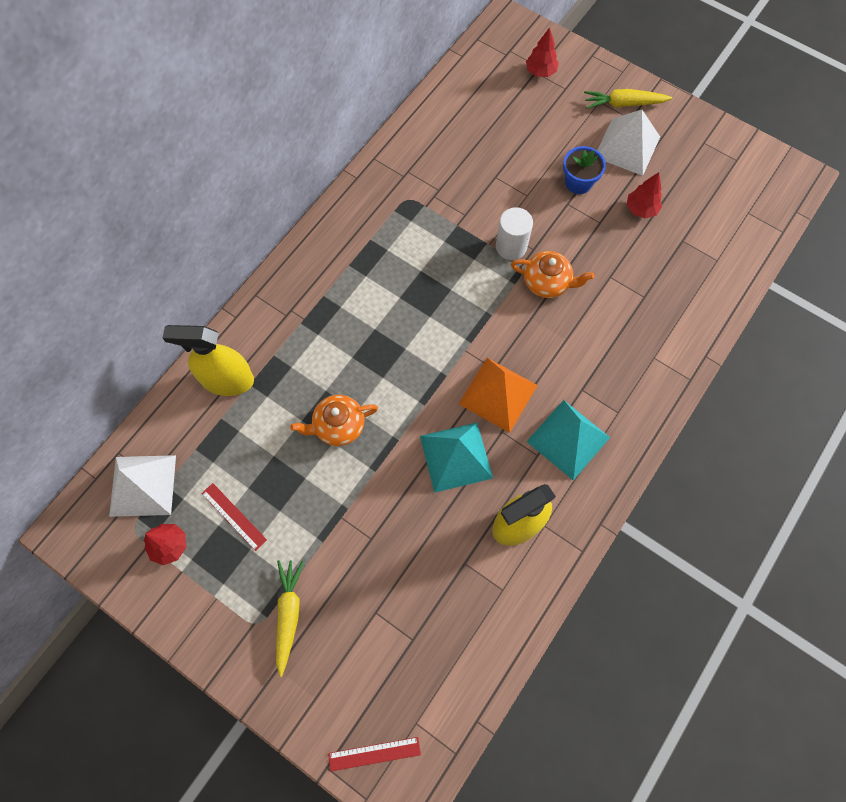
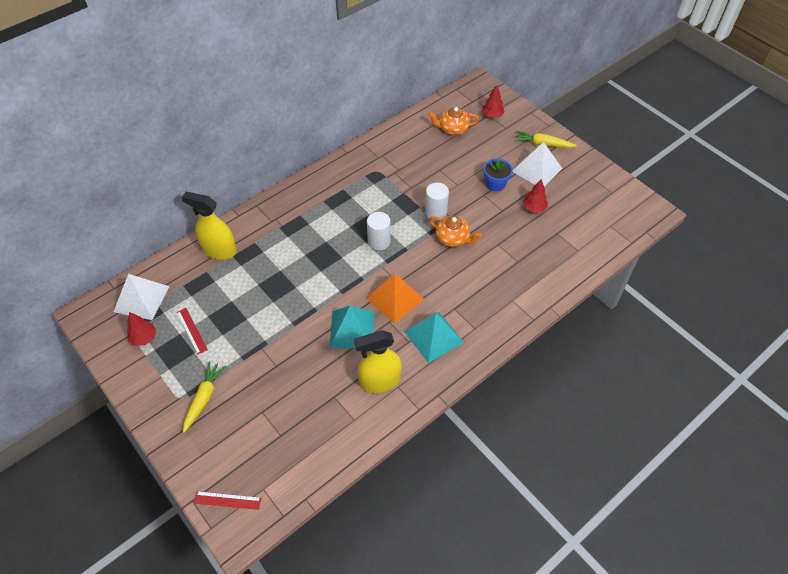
camera: 15 degrees right, 15 degrees down
(338, 426) = (280, 293): orange teapot -> orange teapot (453, 129)
(448, 311) = (379, 241): none -> white cylinder

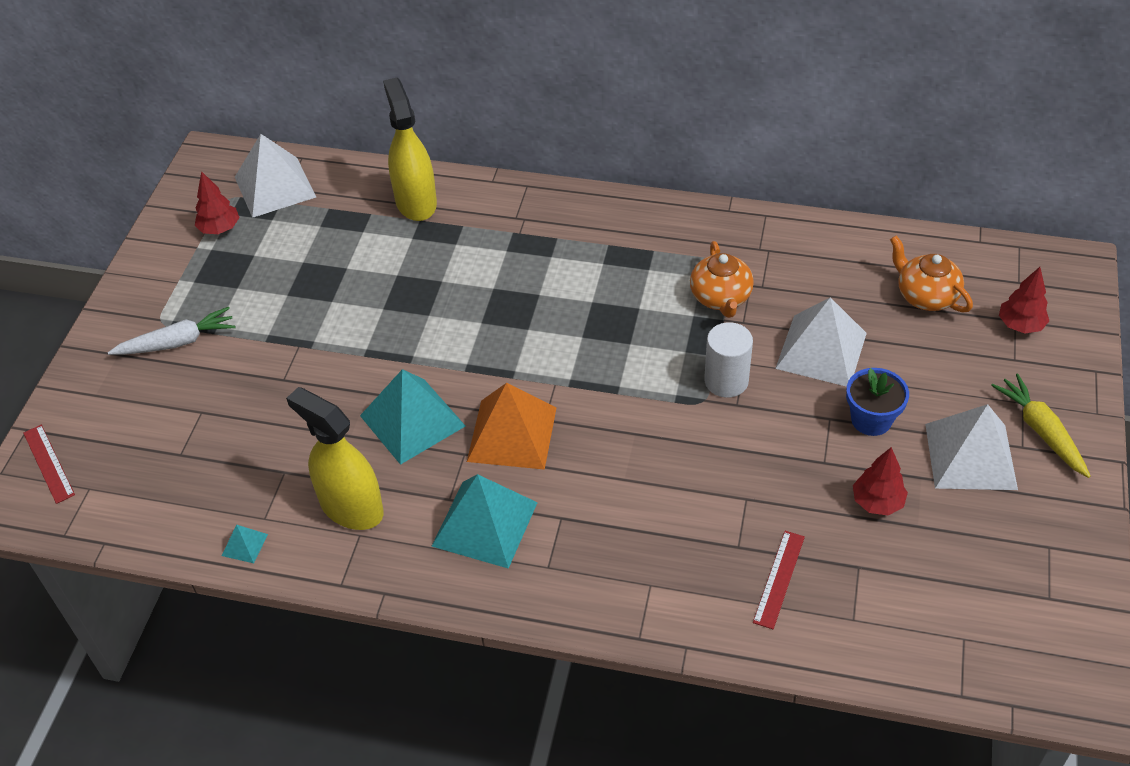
camera: 55 degrees right, 5 degrees down
(191, 330) = (267, 263): red ruler -> red ruler (778, 579)
(204, 398) = (177, 342): yellow carrot -> white carrot
(362, 436) = (244, 545): none -> turquoise pyramid
(379, 241) = (598, 351): white cylinder -> none
(449, 175) = (821, 350): none -> white pyramid
(453, 238) = (696, 434): orange teapot -> orange teapot (721, 298)

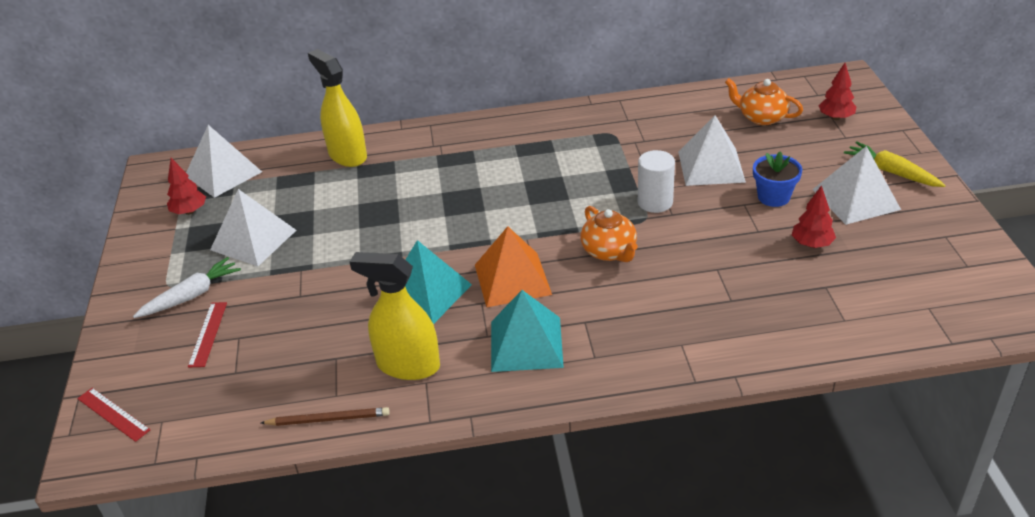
camera: 20 degrees left, 10 degrees down
(244, 545) = (328, 419): turquoise pyramid -> brown pencil
(268, 289) = (253, 240): none -> white pyramid
(721, 298) = (618, 154): orange teapot -> orange teapot (609, 251)
(778, 579) = (774, 311): red ruler -> red ruler (208, 334)

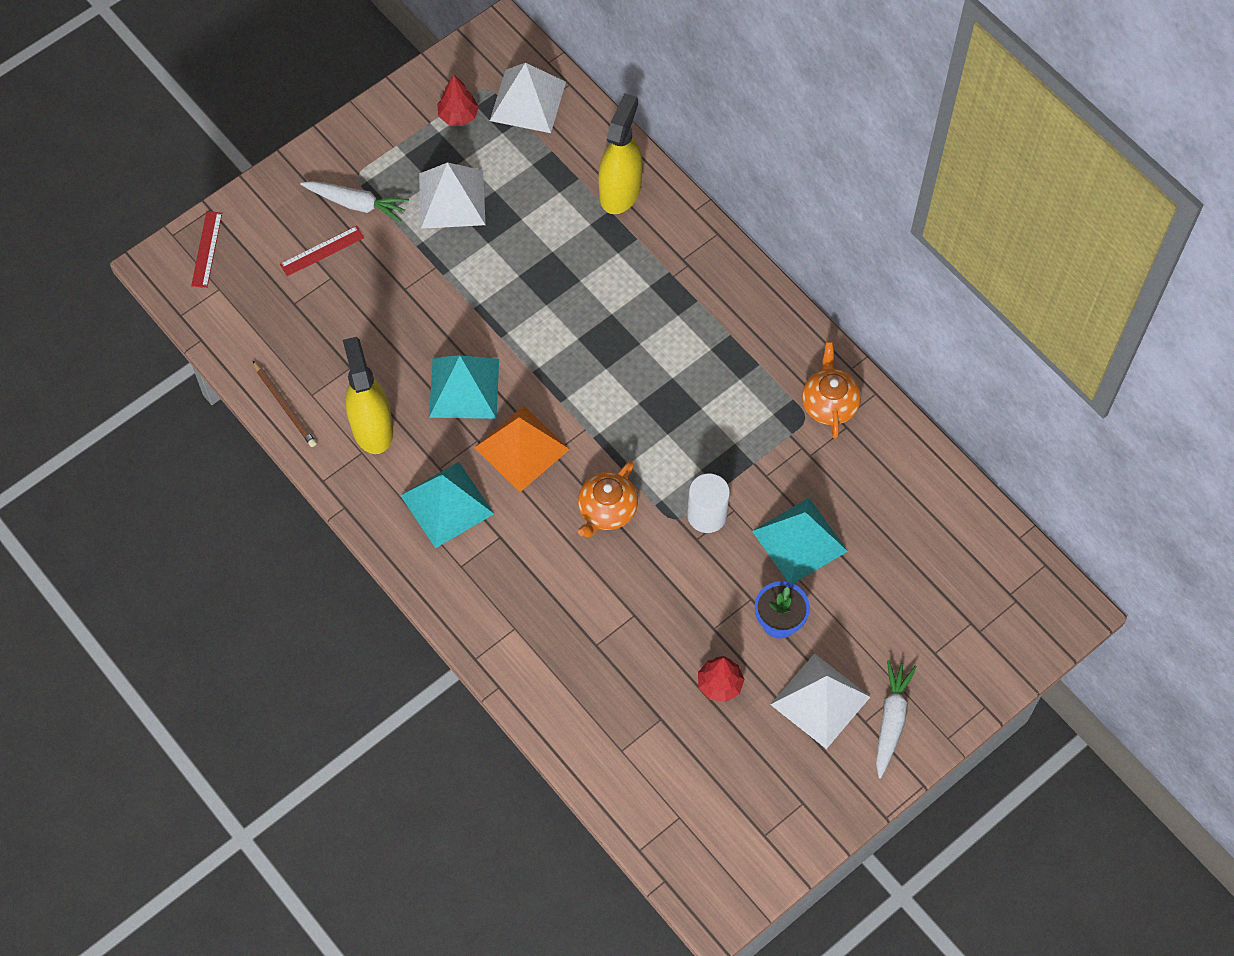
camera: 55 degrees right, 25 degrees up
(711, 166) = (799, 541): white pyramid -> turquoise pyramid
(761, 117) = (925, 553): orange teapot -> orange teapot (829, 403)
(835, 117) = (970, 629): red tree -> none
(892, 172) = (891, 720): yellow carrot -> white carrot

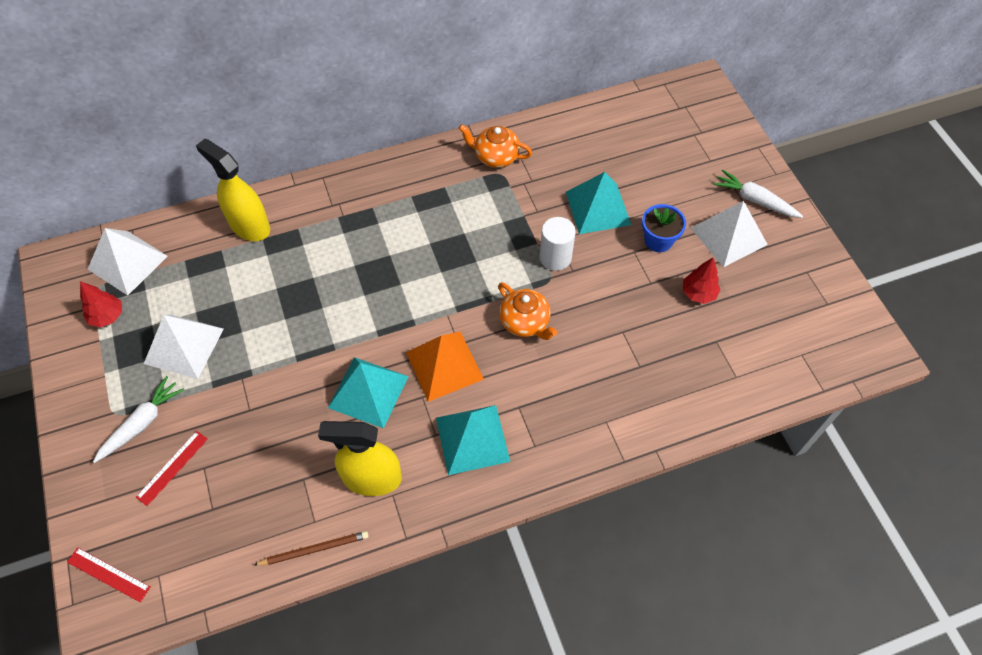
camera: 70 degrees left, 5 degrees down
(322, 251) = (172, 467): red ruler -> red ruler turned 45 degrees clockwise

